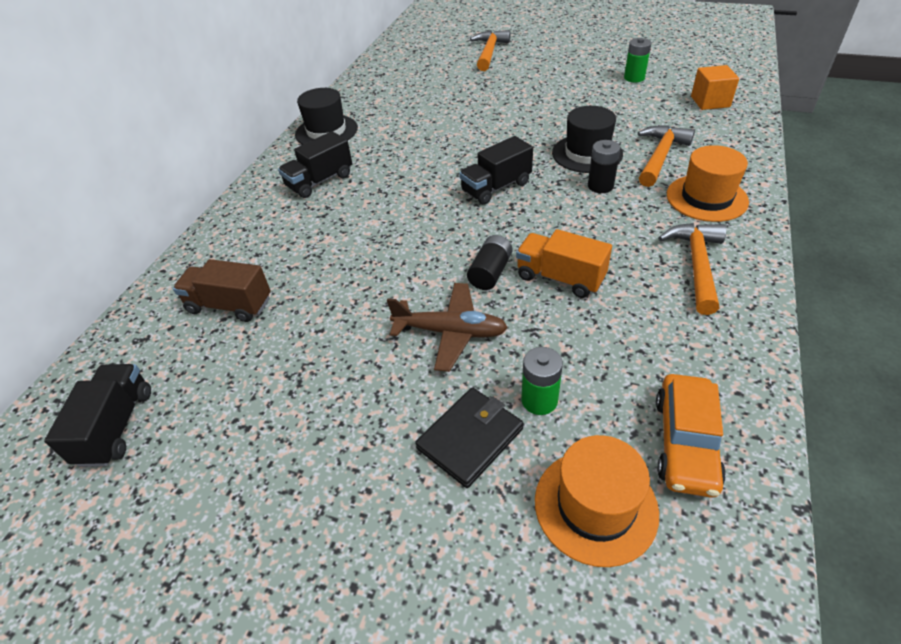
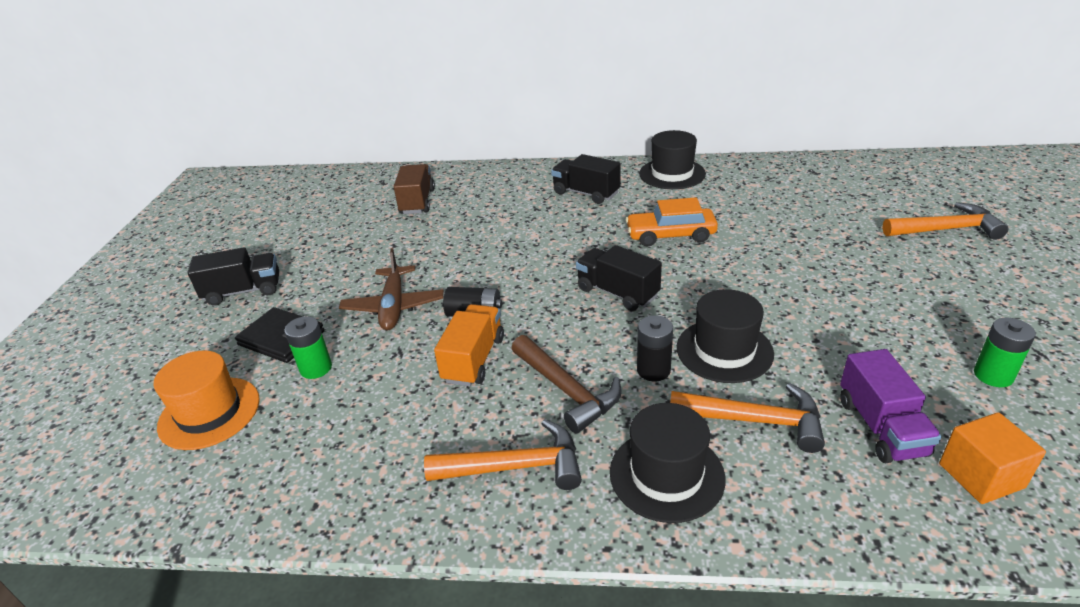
camera: 75 degrees right, 10 degrees down
(116, 426) = (310, 199): black truck -> black truck (243, 291)
(614, 229) = (567, 390): none -> brown hammer
(671, 118) = (881, 427): none -> purple truck
(685, 442) = (260, 464): orange car -> orange car (670, 235)
(706, 198) = (666, 475): orange hat -> black hat

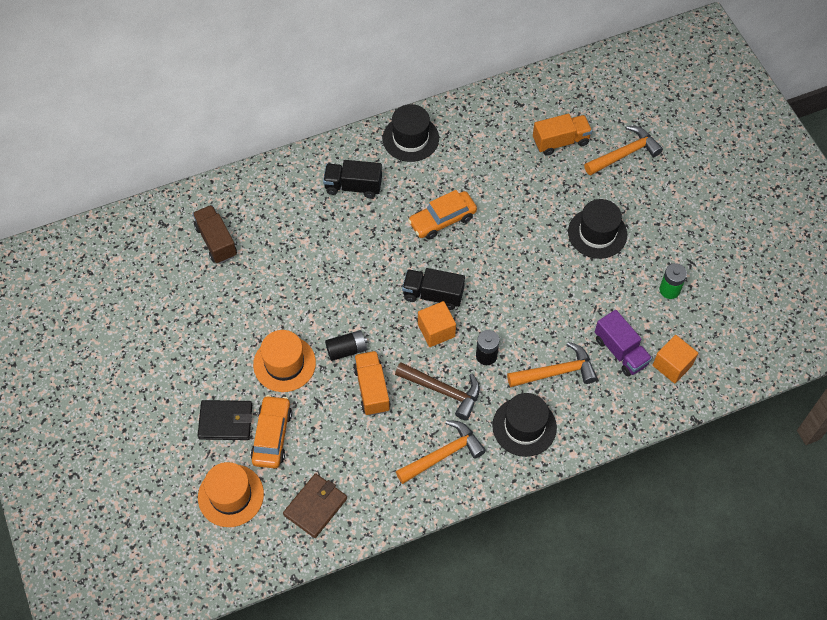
camera: 30 degrees left, 25 degrees up
(243, 291) = (154, 391): black truck -> none
(291, 465) = (315, 506): none -> brown wallet
(316, 368) = (272, 436): green battery -> orange car
(394, 306) = (284, 363): brown plane -> orange hat
(599, 326) = (436, 330): none -> orange cube
(724, 350) = (521, 324): black hat -> black hat (597, 233)
(856, 205) = (560, 141): none -> orange truck

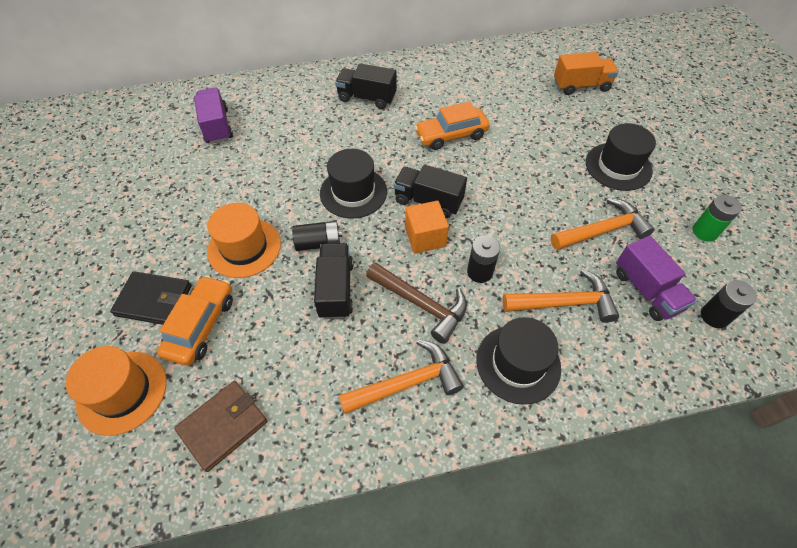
camera: 10 degrees right, 5 degrees down
(216, 241) = (217, 126): brown truck -> purple truck
(372, 389) = (336, 289): orange truck -> black truck
(410, 138) = (432, 68): black hat -> black hat (353, 192)
(624, 154) = (647, 102): orange hammer -> orange hammer (602, 230)
(672, 365) = (714, 316): orange cube -> black battery

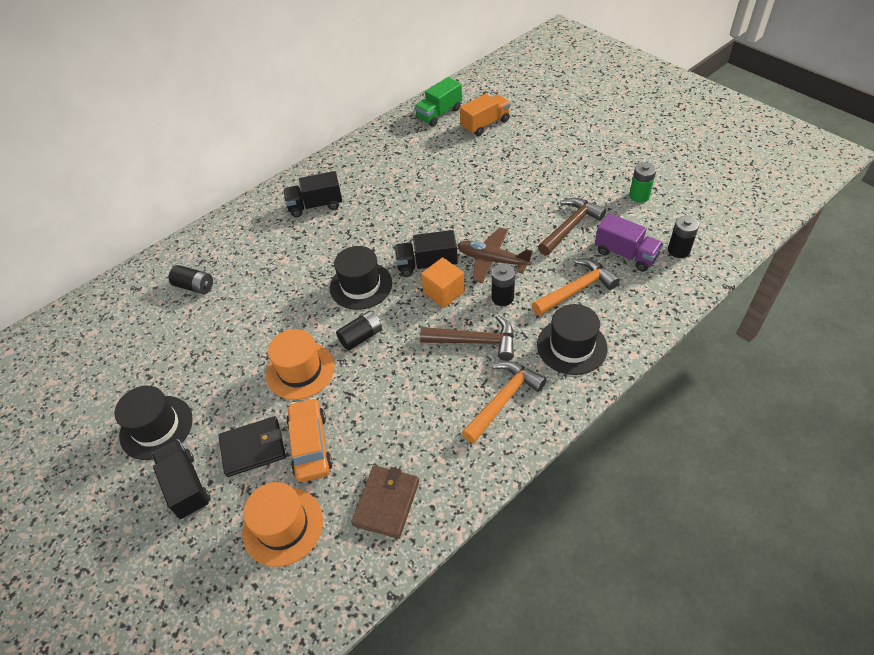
camera: 25 degrees left, 5 degrees down
(217, 126) = (195, 286): purple truck -> black battery
(336, 289) = (401, 363): black truck -> black truck (186, 486)
(451, 135) = (409, 206): orange car -> none
(495, 227) = (492, 260): none -> brown plane
(541, 58) = (439, 114): none -> green truck
(602, 230) = (570, 227): orange hammer -> brown hammer
(618, 166) = (552, 175): black hat -> black hat (156, 427)

